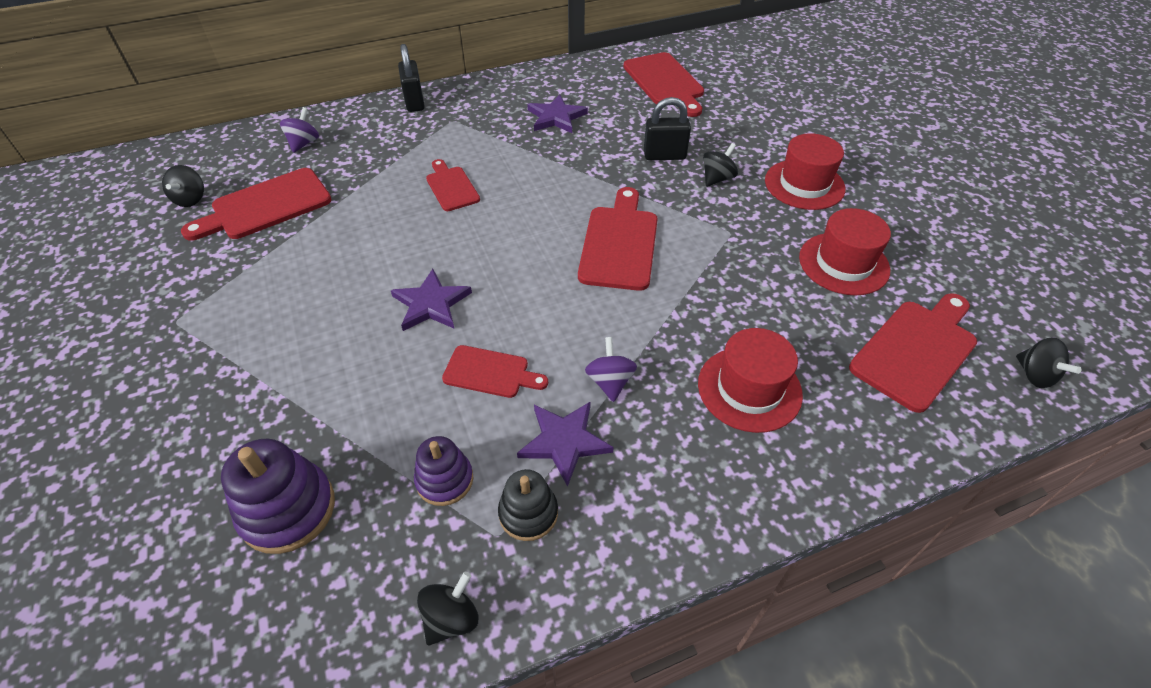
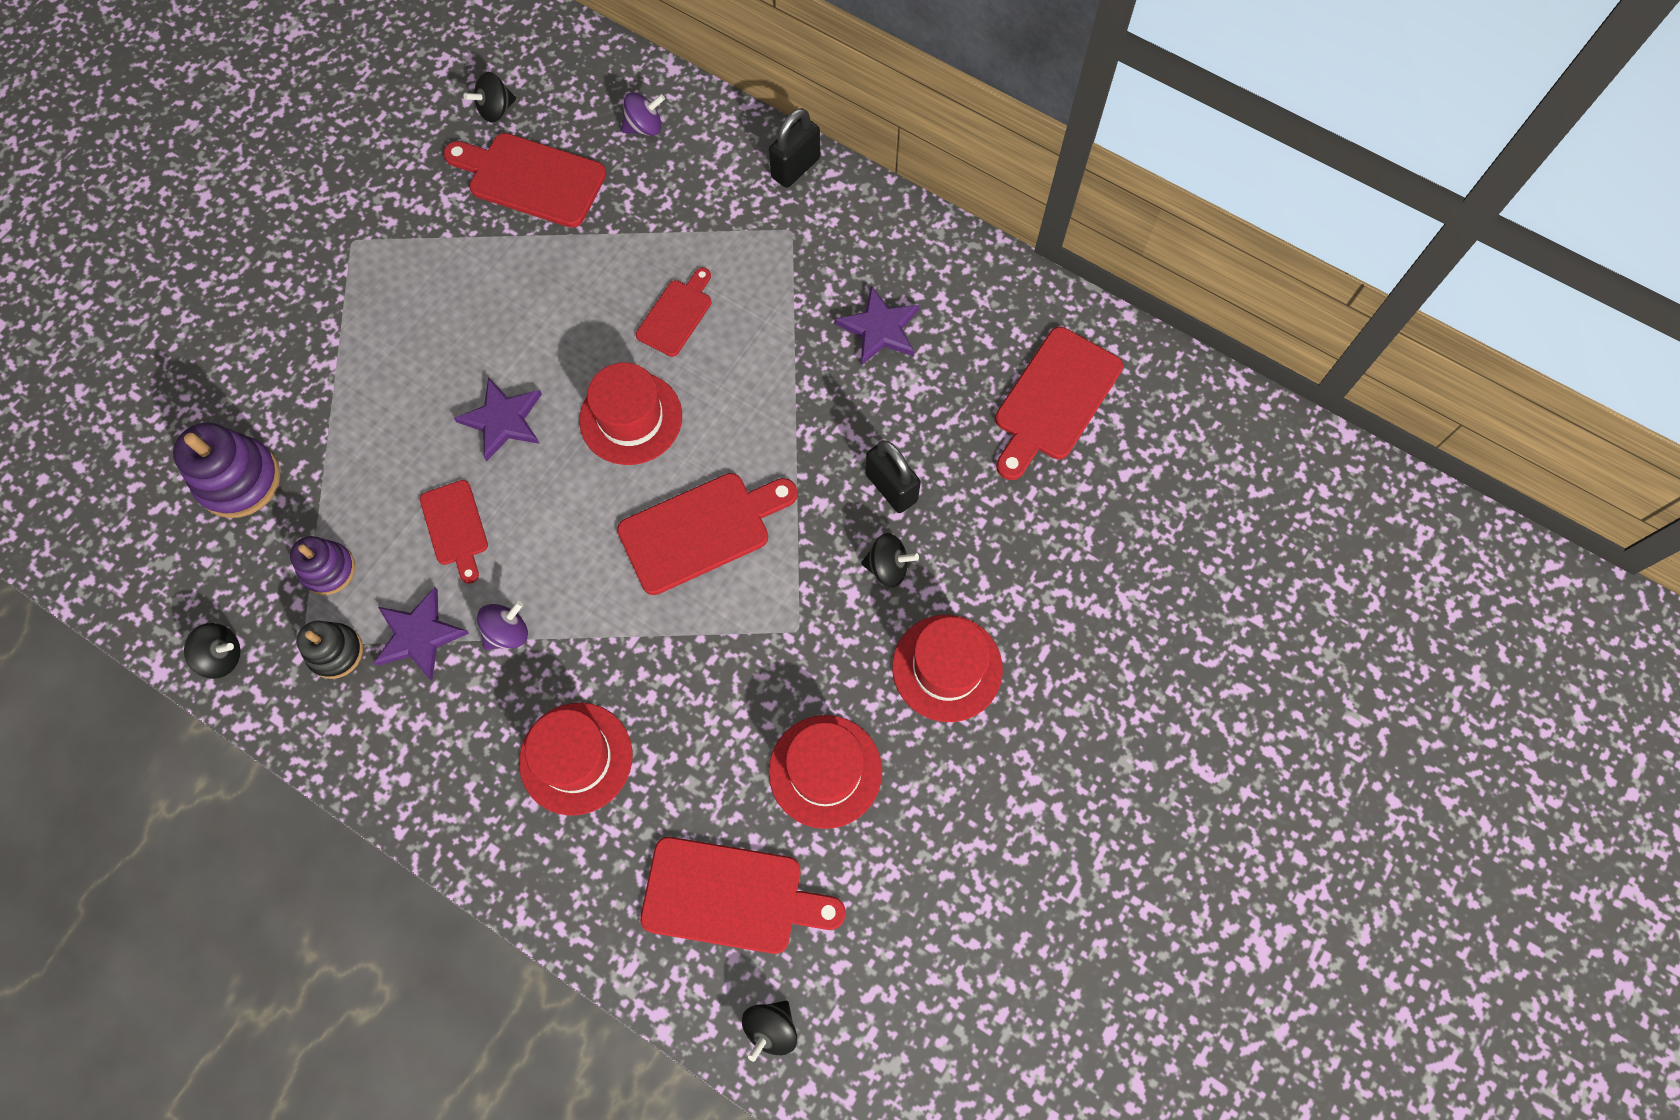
camera: 55 degrees right, 20 degrees up
(502, 239) = (631, 418): none -> red hat

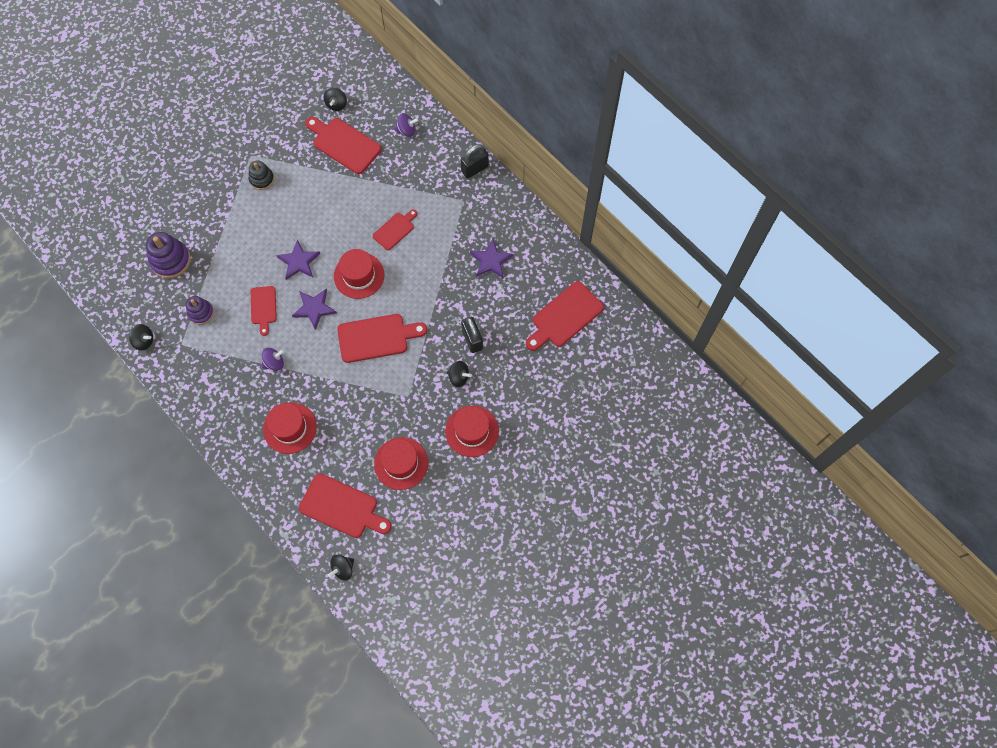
camera: 15 degrees right, 0 degrees up
(335, 652) = (195, 352): black stacking toy -> black stacking toy (262, 179)
(419, 635) = (234, 354): purple star -> purple star (314, 308)
(496, 110) = (336, 104): black spinning top -> black spinning top turned 60 degrees counterclockwise

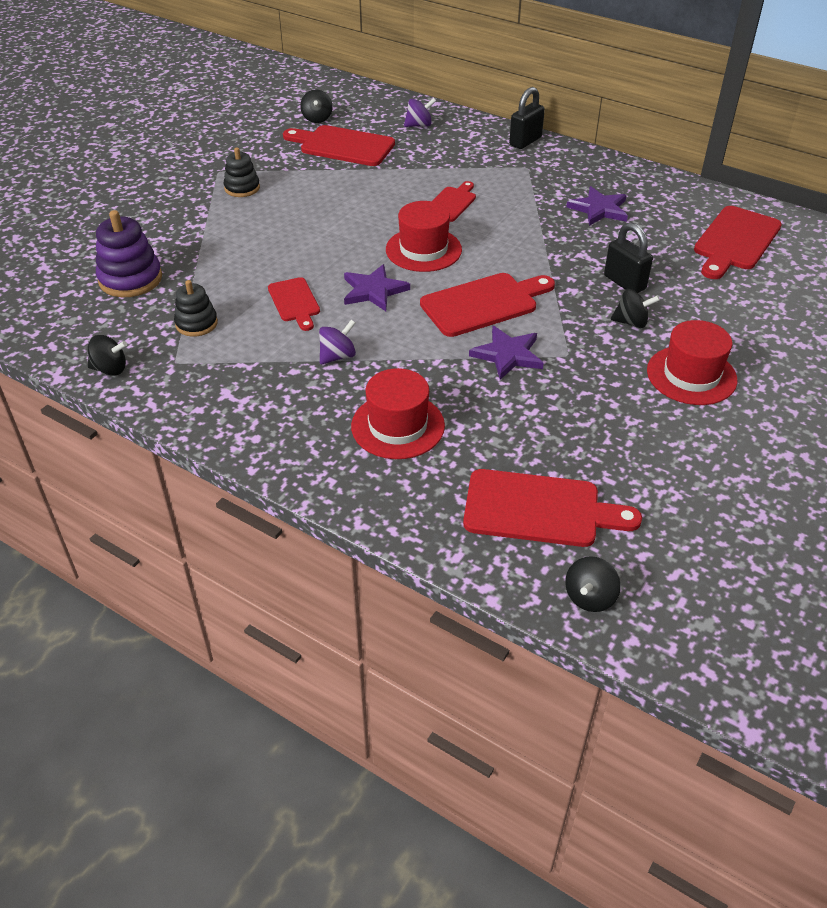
camera: 15 degrees left, 25 degrees down
(201, 313) = (196, 323): purple stacking toy -> black stacking toy
(299, 261) = (328, 250): purple star -> purple star (507, 355)
(401, 463) = (605, 433): red hat -> none

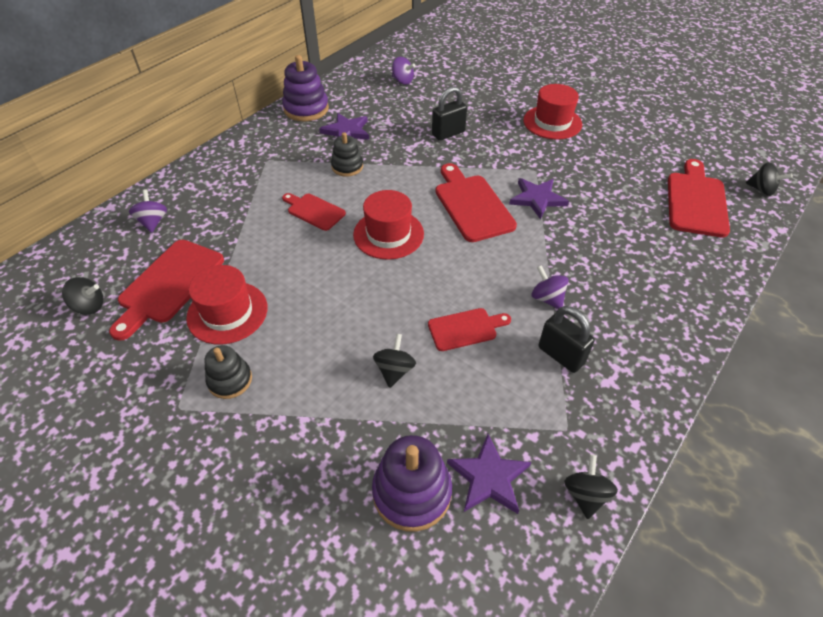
camera: 85 degrees left, 5 degrees up
(196, 323) = (501, 413): black stacking toy -> black stacking toy (347, 167)
(373, 291) = (450, 270): purple star -> purple star (489, 477)
(398, 426) = (630, 264): red hat -> red hat (227, 312)
(525, 141) = (221, 156): black padlock -> black padlock (561, 355)
(631, 322) = (496, 137): black spinning top -> black spinning top (394, 370)
(634, 178) = (306, 109): none -> purple stacking toy
(735, 241) = (402, 81): red cutting board -> purple spinning top

